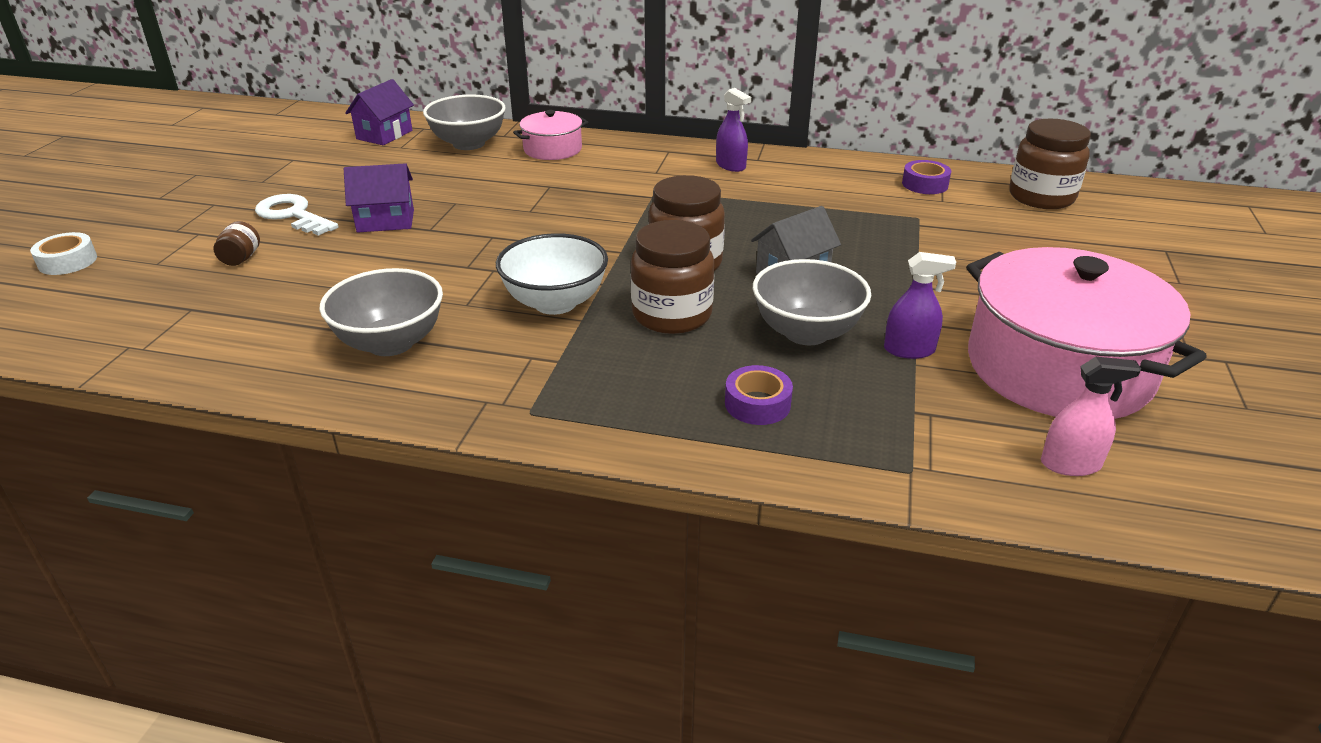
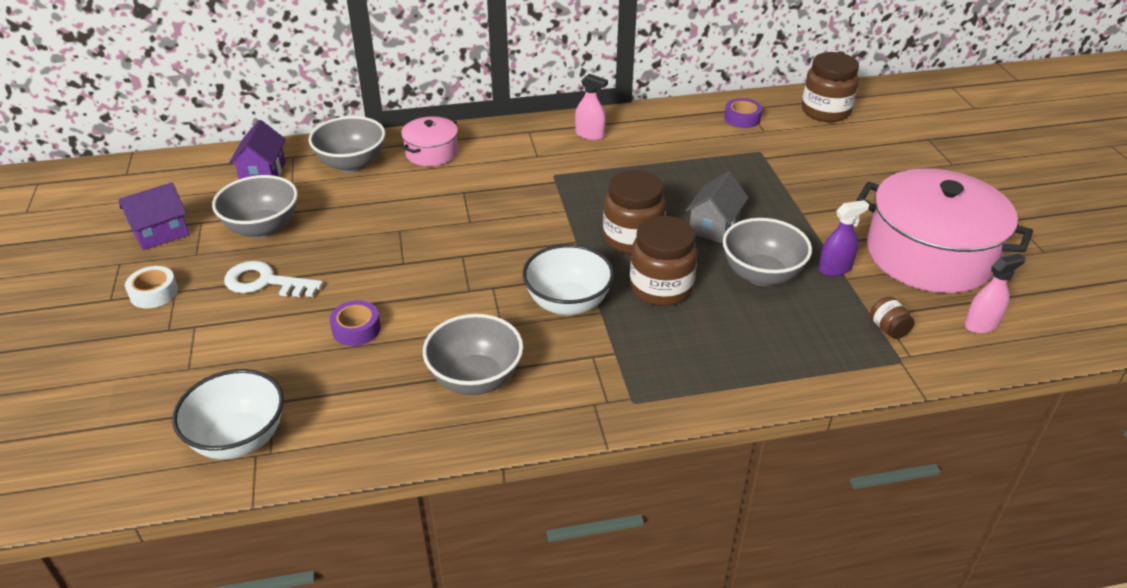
camera: 25 degrees left, 5 degrees up
(68, 261) = (96, 393): white tape -> white tape (154, 293)
(131, 329) = (239, 439): none -> white bowl
(241, 258) = (264, 340): brown jar -> brown jar (888, 329)
(337, 175) = (263, 228): none -> grey bowl
(385, 221) = (357, 265): purple house -> purple house (161, 233)
(731, 165) = (590, 135): purple spray bottle -> pink spray bottle
(757, 404) = (775, 343): purple tape -> purple tape (356, 329)

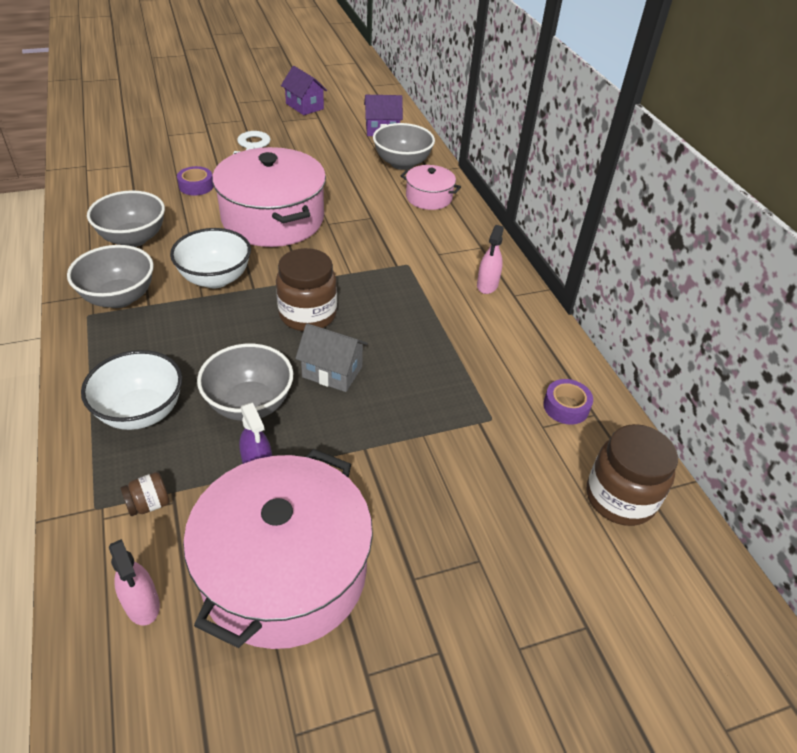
camera: 80 degrees right, 5 degrees up
(154, 293) = (241, 114): white tape -> none
(239, 439) = (101, 158): white bowl -> white bowl (141, 412)
(263, 228) = (312, 139): grey bowl -> grey bowl (119, 298)
(452, 261) = (273, 219): none -> pink pot
(661, 288) = (232, 332): brown jar -> none

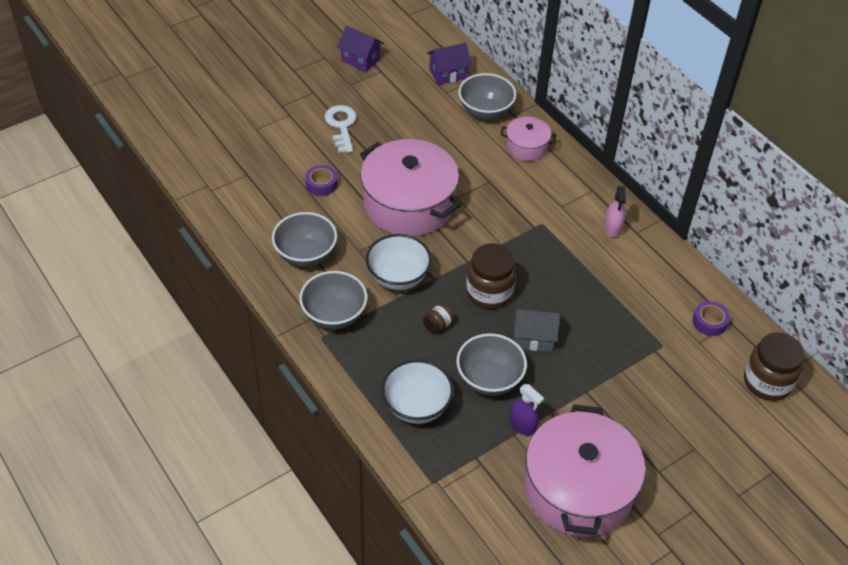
camera: 15 degrees left, 5 degrees up
(142, 604) = (503, 532): pink spray bottle -> none
(149, 504) = (466, 470): brown jar -> brown jar (438, 325)

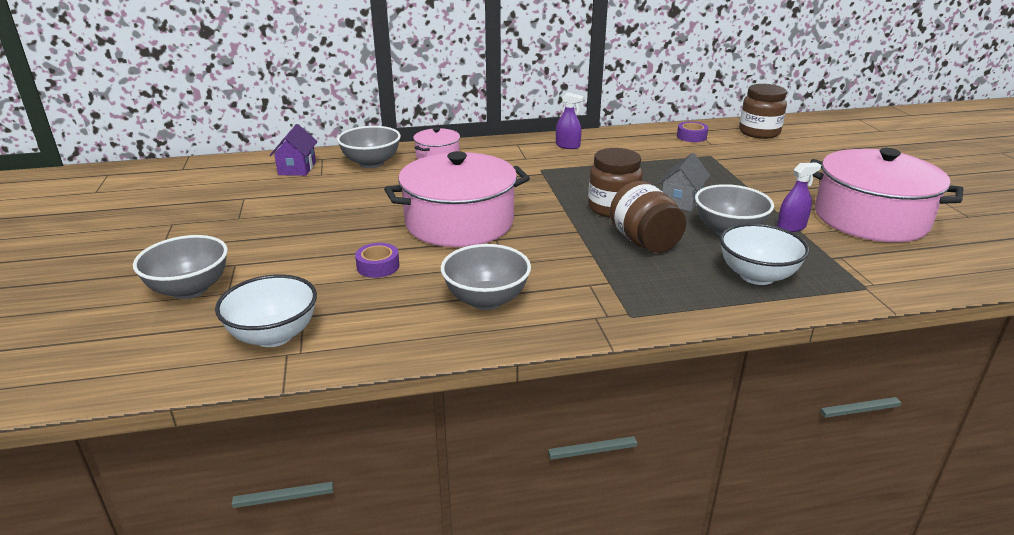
camera: 65 degrees left, 20 degrees down
(334, 315) = (599, 300): grey bowl -> grey bowl (190, 289)
(341, 126) = (297, 236): white key -> none
(360, 60) = (209, 205): purple house -> none
(398, 277) = (563, 249): white bowl -> white bowl (274, 335)
(438, 325) = (644, 241): brown jar -> brown jar, size x2.16
(612, 228) = (567, 146): pink spray bottle -> purple spray bottle

